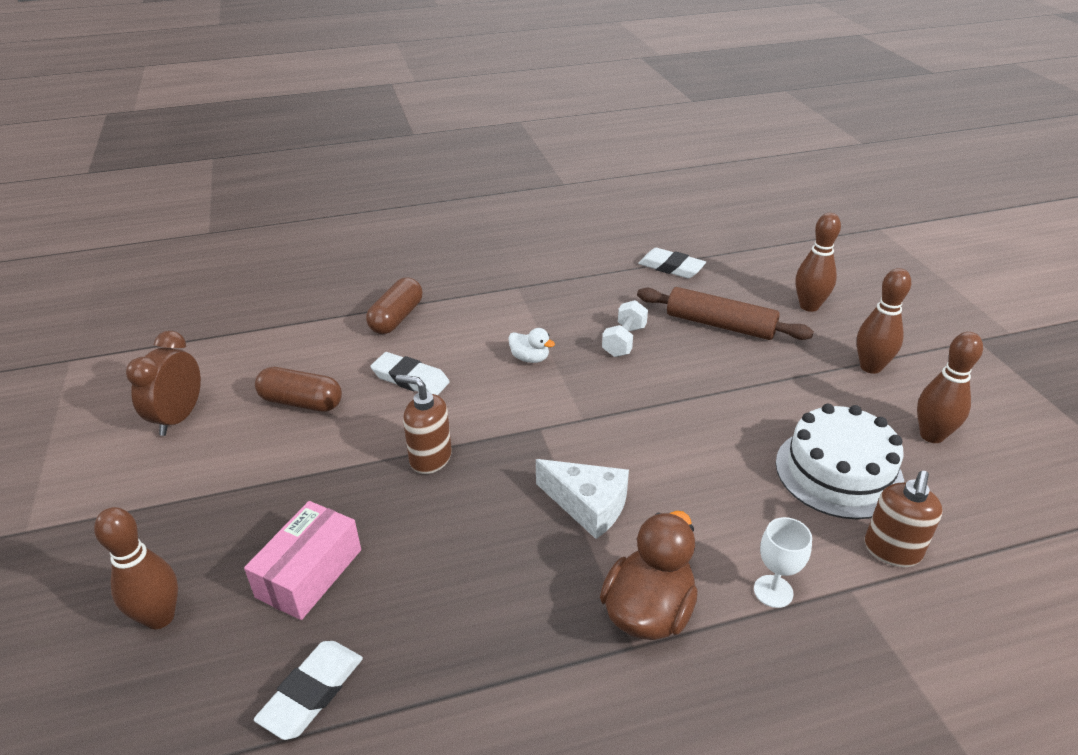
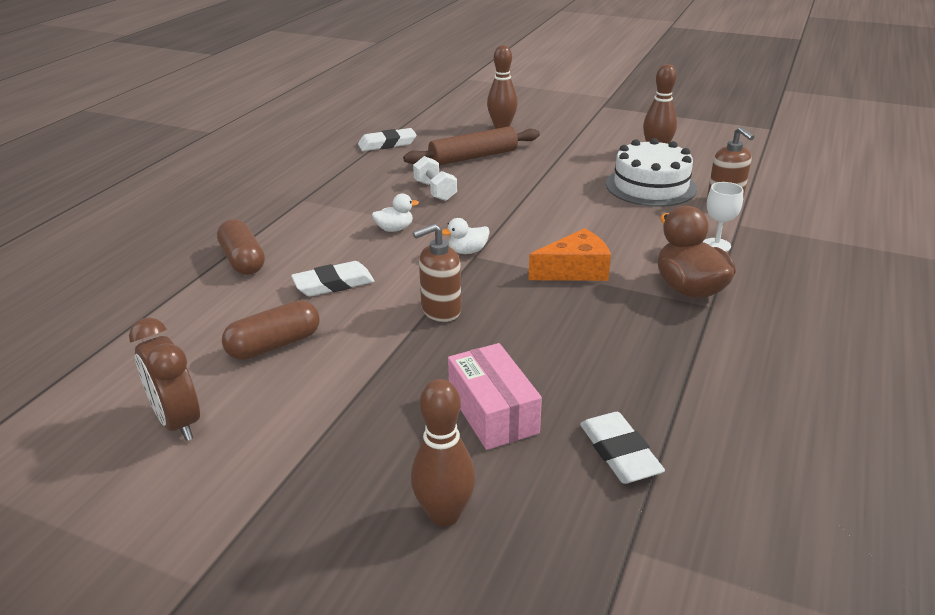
camera: 50 degrees left, 5 degrees down
(542, 419) = (467, 251): none -> white duck
(588, 506) = (575, 270): white cheese -> orange cheese
(870, 367) = (581, 138): brown bowling pin -> none

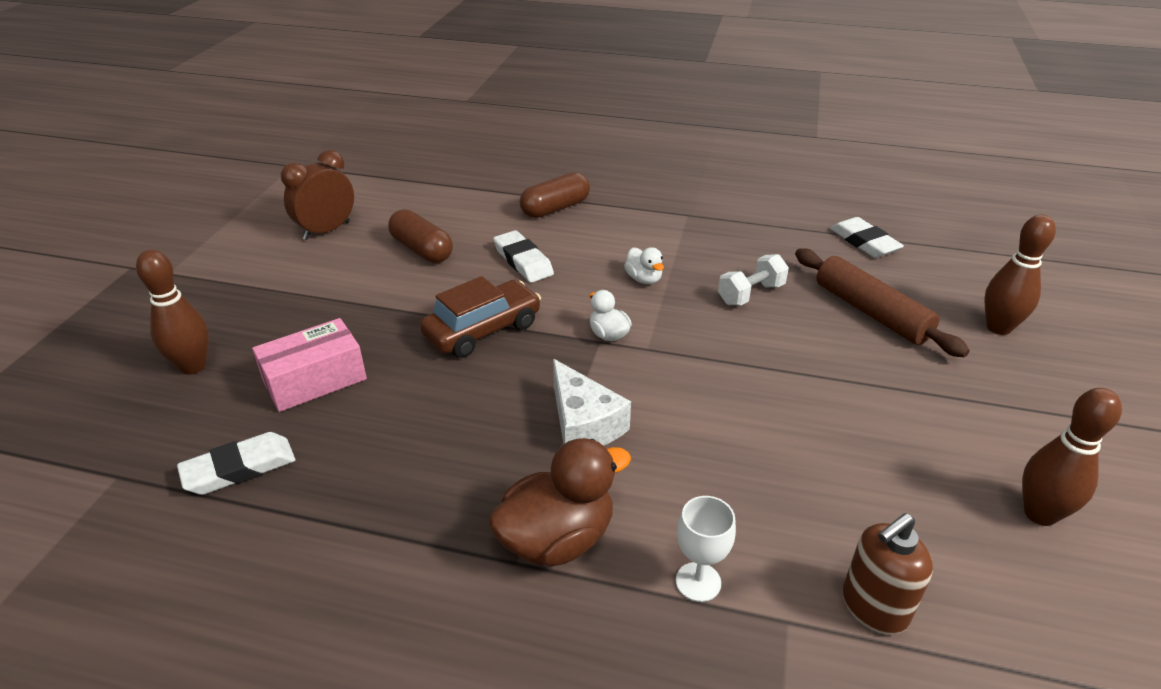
camera: 80 degrees right, 5 degrees up
(440, 310) = (482, 330): brown soap dispenser -> brown car
(575, 270) = (583, 424): orange cheese -> white cheese
(650, 186) = (880, 503): white cake -> none

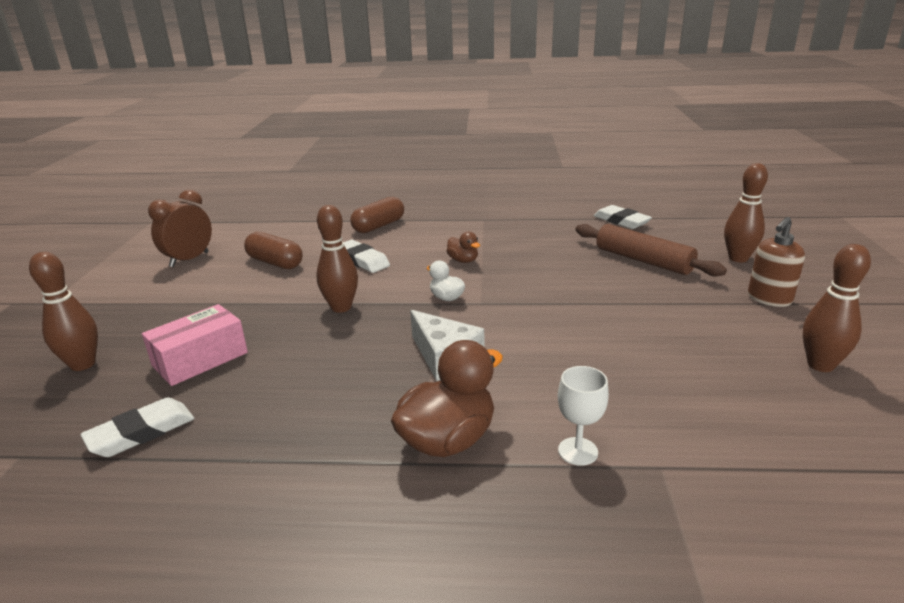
camera: 10 degrees left, 10 degrees down
(482, 330) = (341, 307): brown car -> brown bowling pin
(643, 279) = (463, 260): white duck -> brown duck
(751, 294) = (549, 260): white dumbbell -> none
(873, 607) = (725, 446): brown soap dispenser -> brown soap dispenser (769, 299)

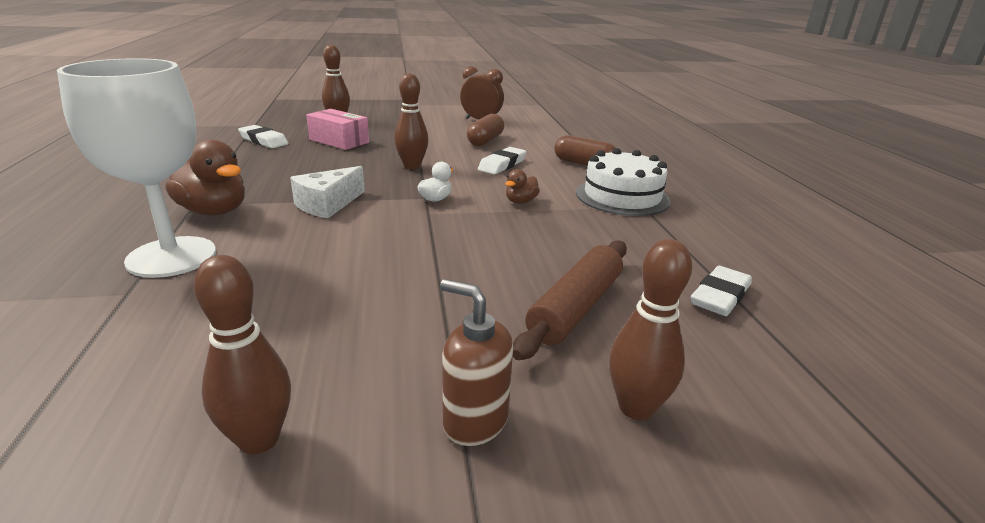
camera: 75 degrees right, 0 degrees up
(462, 223) = (622, 196): none -> white cake
(578, 451) = (172, 257): white goblet -> white goblet, size x2.40

